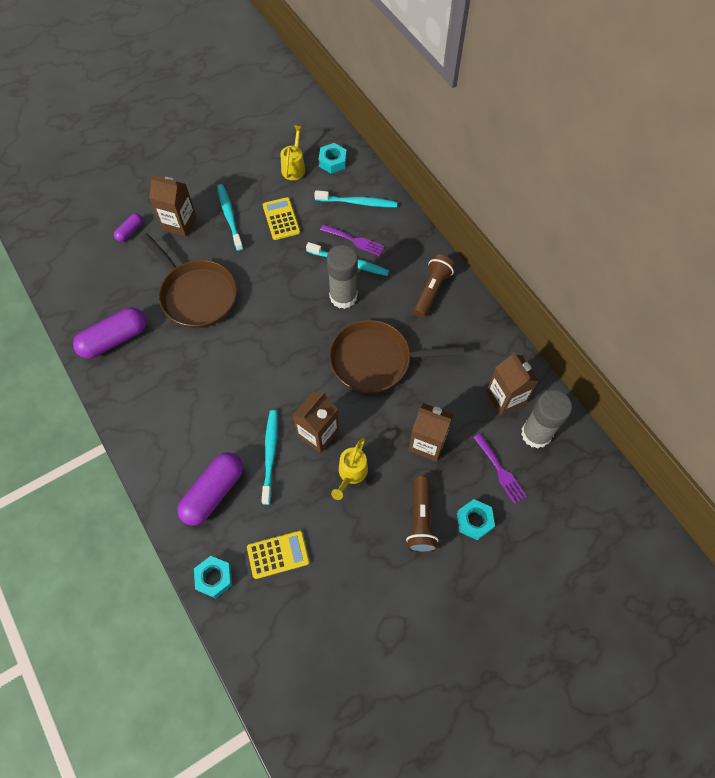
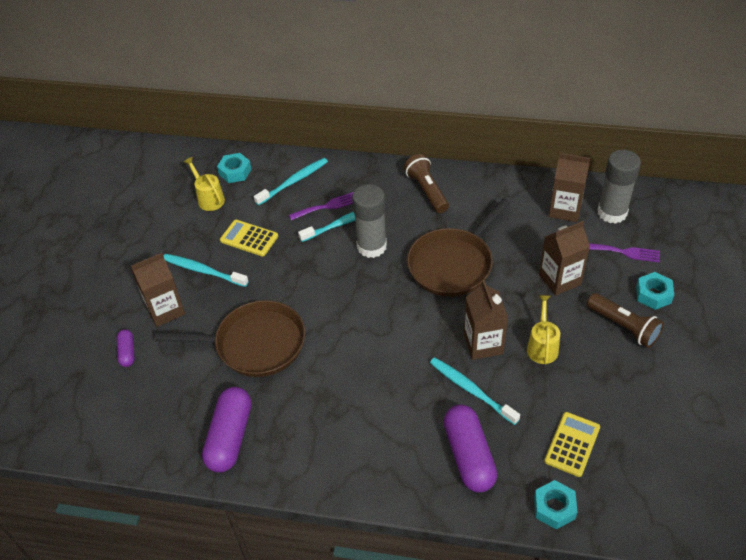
camera: 45 degrees left, 15 degrees down
(351, 474) = (542, 346): yellow watering can -> yellow watering can turned 150 degrees counterclockwise

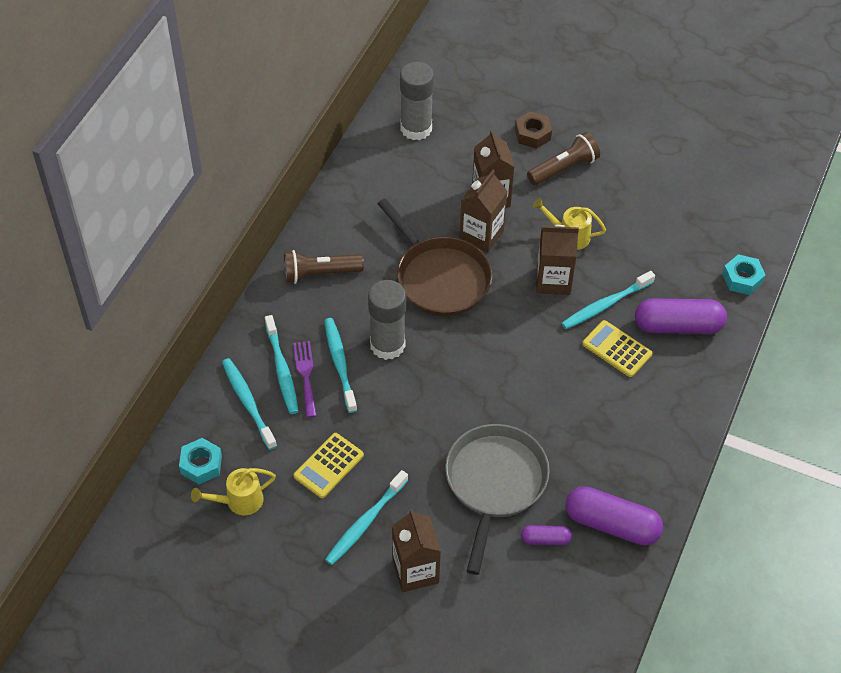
camera: 80 degrees left, 5 degrees up
(127, 352) = (468, 618): purple capsule -> purple capsule (545, 539)
(255, 344) = (494, 483): brown pan -> grey pan
(328, 192) = (282, 370): none -> turquoise toothbrush
(565, 210) = (397, 163): brown carton -> brown carton (481, 235)
(572, 444) = (682, 247): yellow calculator -> yellow calculator (617, 349)
(624, 252) = (472, 137): purple fork -> none
(653, 294) = (532, 134): turquoise nut -> brown nut

